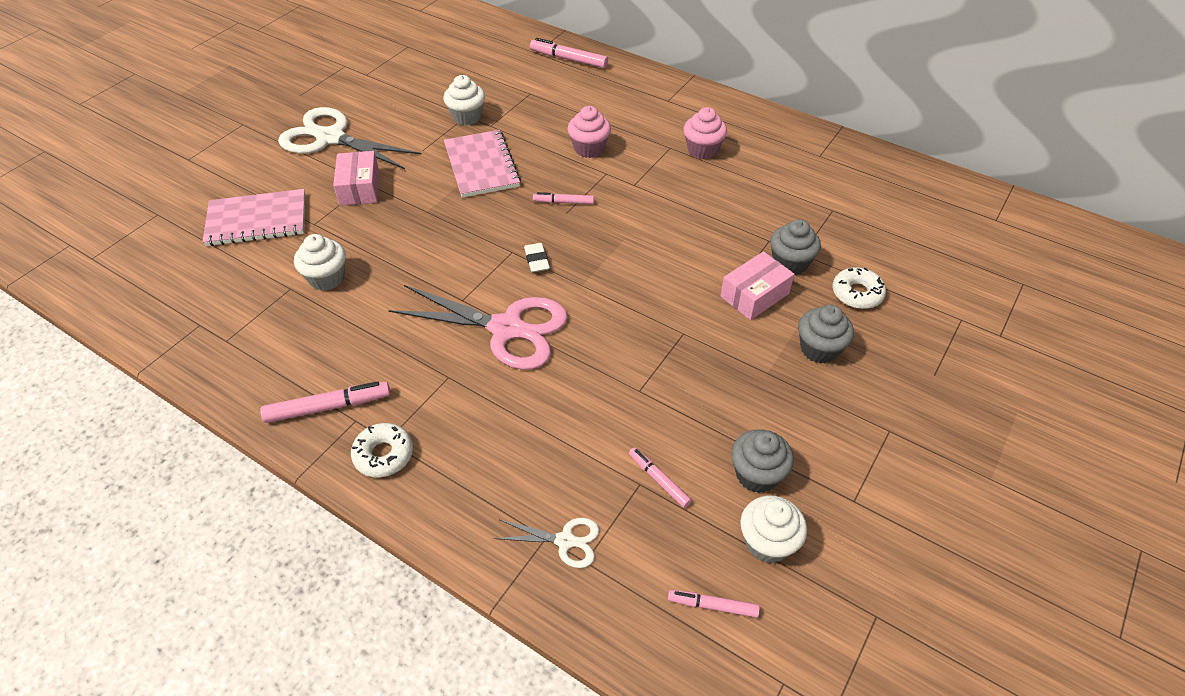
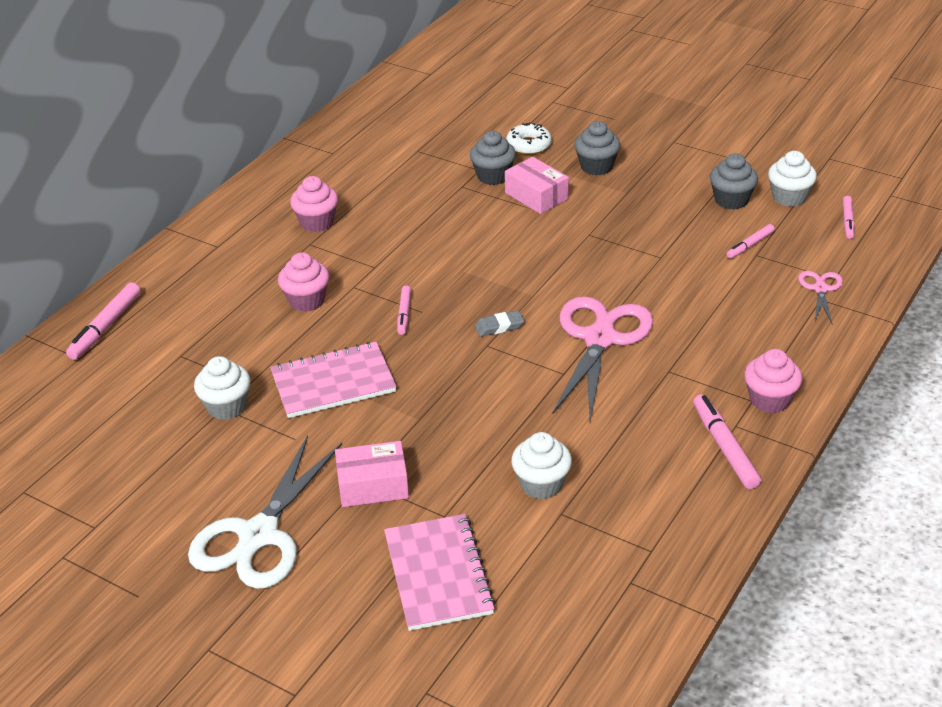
camera: 90 degrees left, 10 degrees down
(383, 455) = (769, 400): white donut -> pink cupcake
(536, 260) = (499, 326): white eraser -> grey eraser
(565, 541) = (820, 289): white scissors -> pink scissors

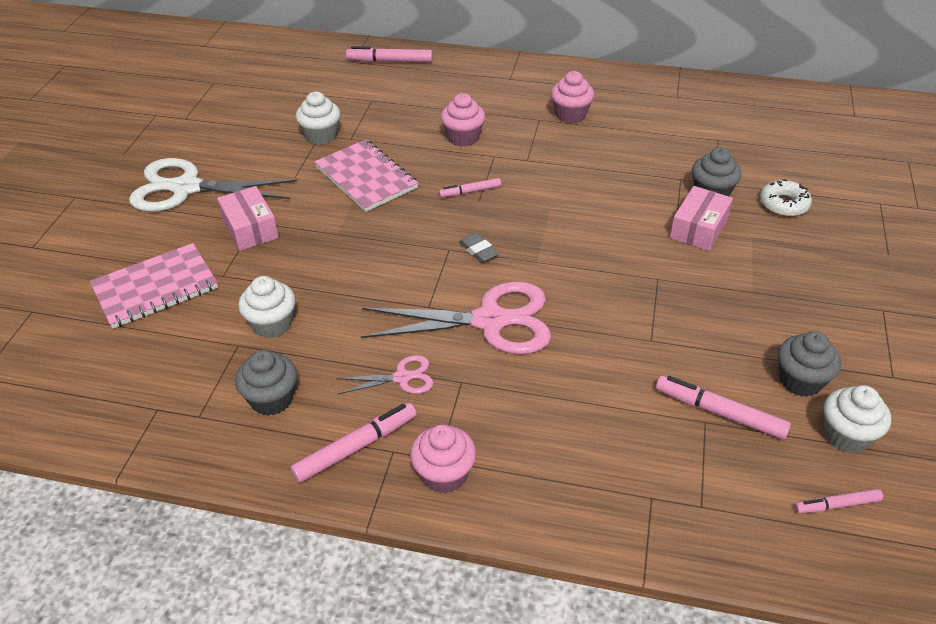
camera: 70 degrees right, 5 degrees up
(596, 167) = (783, 259): grey cupcake -> grey cupcake (272, 399)
(750, 245) = (719, 412): pink marker -> pink marker, size x1.63
(820, 289) = (672, 494): pink scissors -> pink scissors (402, 377)

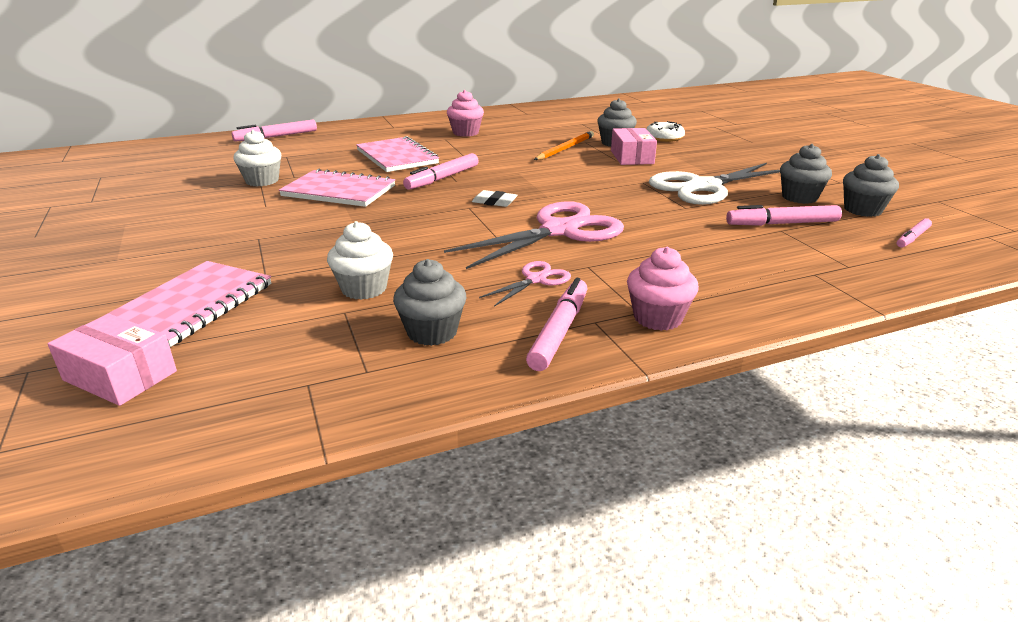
camera: 35 degrees left, 15 degrees down
(186, 188) = (147, 238): white scissors -> white scissors (703, 187)
(250, 228) = (258, 242): pink box -> pink box (120, 376)
(463, 137) = (397, 157): pink cupcake -> pink notebook
(470, 191) = (442, 178): pink marker -> pink marker, size x1.63
(478, 250) = (494, 202): grey eraser -> white eraser
(644, 184) = (565, 148): none -> orange pencil
(846, 435) = (862, 210): white cupcake -> grey cupcake

